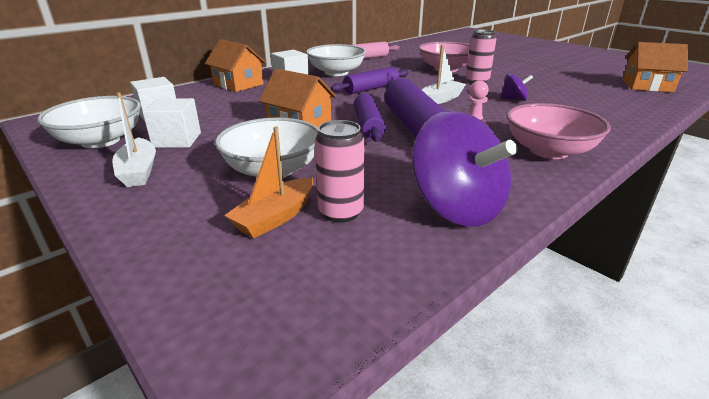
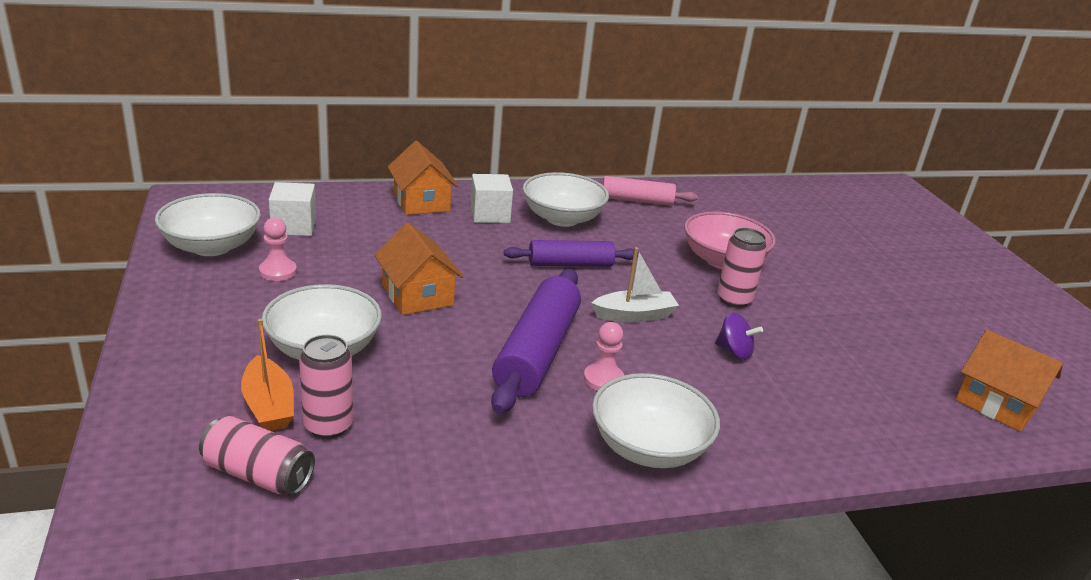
camera: 25 degrees right, 0 degrees up
(139, 171) = (210, 301): white boat -> none
(177, 140) = (278, 271): white cube -> pink pawn
(275, 217) = (269, 406): orange boat -> orange boat turned 90 degrees counterclockwise
(329, 266) = (258, 474): none -> pink can
(368, 125) = (490, 325): purple rolling pin -> none
(457, 208) = (439, 470): purple spinning top -> none
(548, 151) = (649, 447): pink bowl -> white bowl

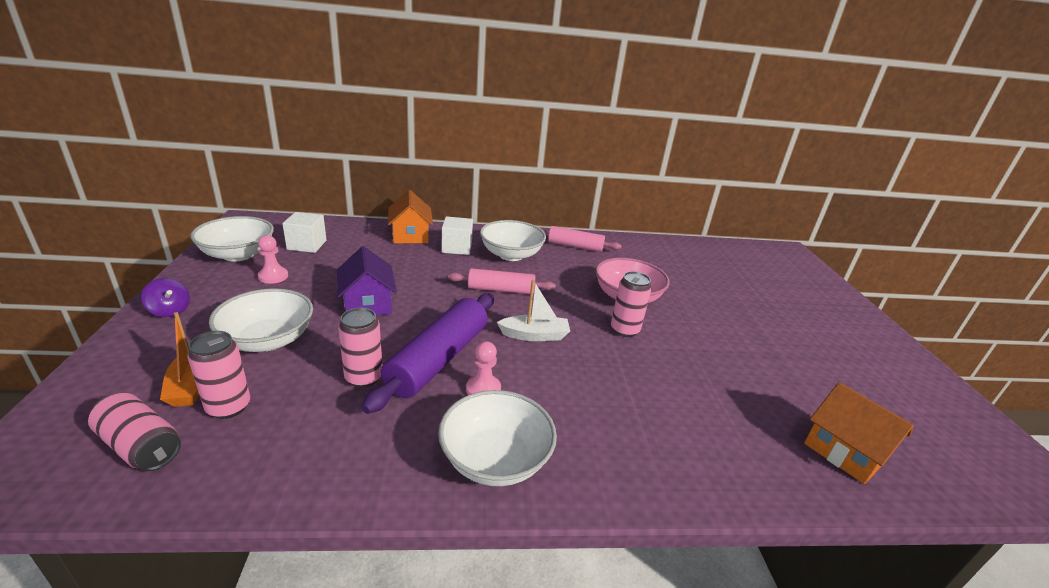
camera: 10 degrees right, 0 degrees up
(417, 295) = (367, 303): orange house -> purple house
(463, 380) = (364, 377): none -> pink can
(570, 264) = (501, 289): purple rolling pin -> pink rolling pin
(734, 352) = (608, 375): purple spinning top -> purple spinning top (170, 310)

